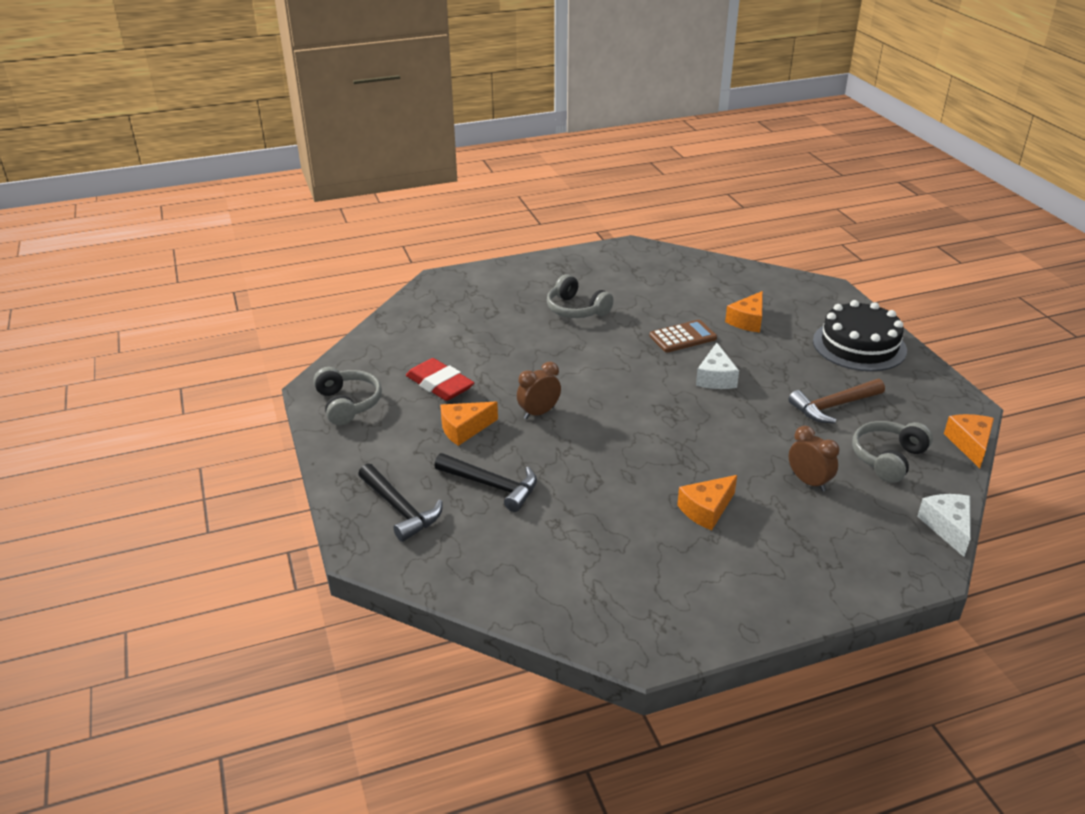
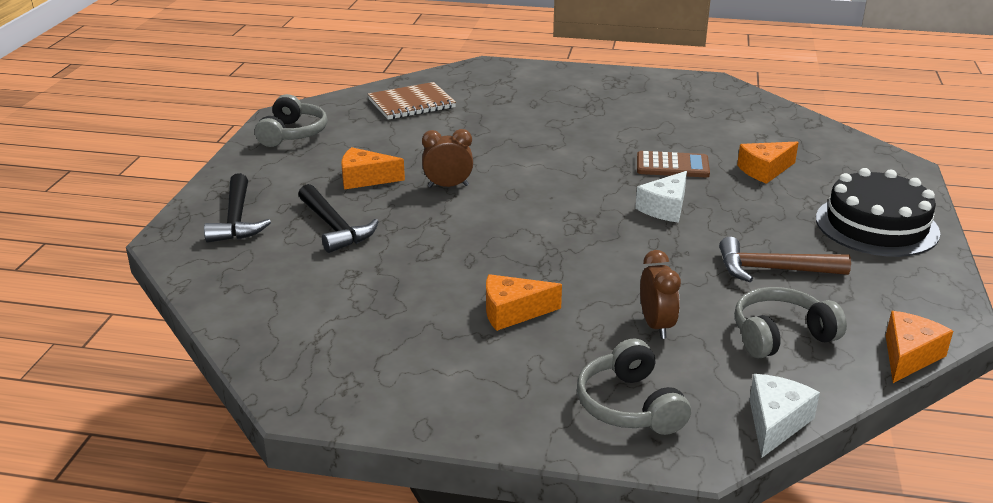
camera: 30 degrees right, 5 degrees down
(418, 339) = (411, 103): none -> brown notebook
(440, 384) = (387, 141): red eraser -> none
(576, 309) = (588, 117): grey headphones -> grey headphones (629, 406)

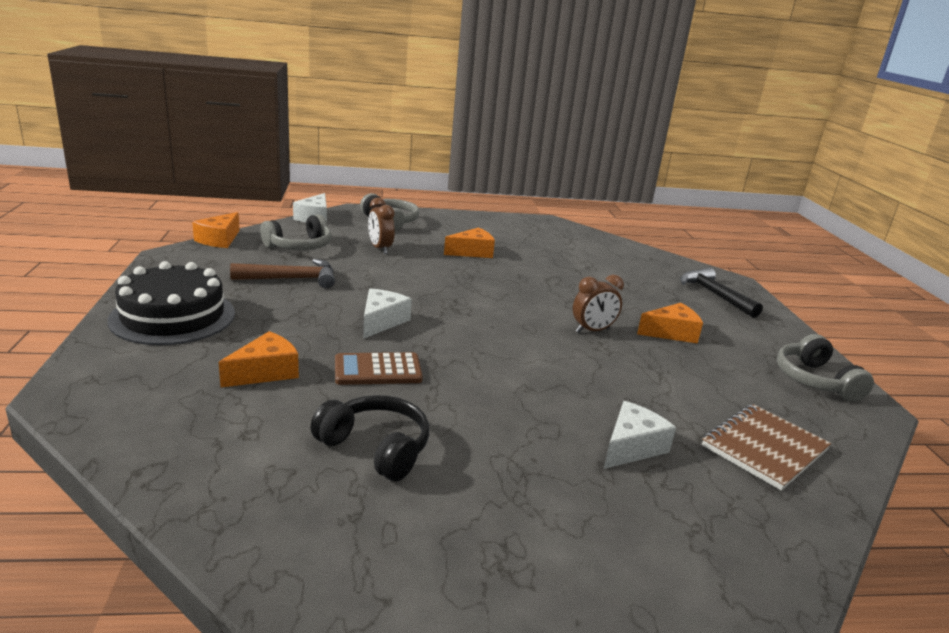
camera: 160 degrees right, 5 degrees down
(335, 227) = (639, 292): black hammer -> none
(504, 111) = (631, 447): none -> white cheese
(677, 123) = (376, 448): none -> black headphones

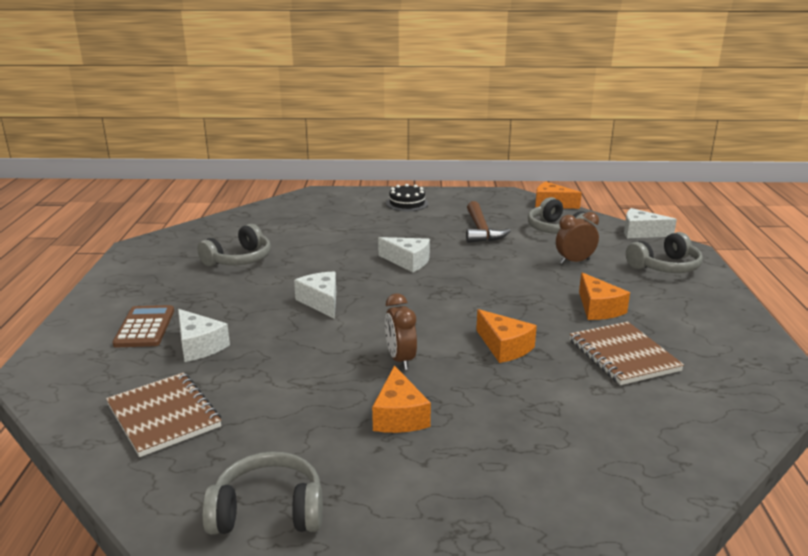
camera: 100 degrees right, 0 degrees up
(173, 316) = (407, 203): black cake -> black cake, size x0.55
(265, 372) = (332, 230): orange cheese -> orange cheese (504, 347)
(376, 448) = (239, 259): black headphones -> grey headphones
(377, 370) = (330, 260): brown calculator -> brown calculator (145, 327)
(497, 372) = (321, 302): none -> white cheese
(542, 254) = (623, 355): none -> brown notebook
(714, 294) = (541, 498): black hammer -> none

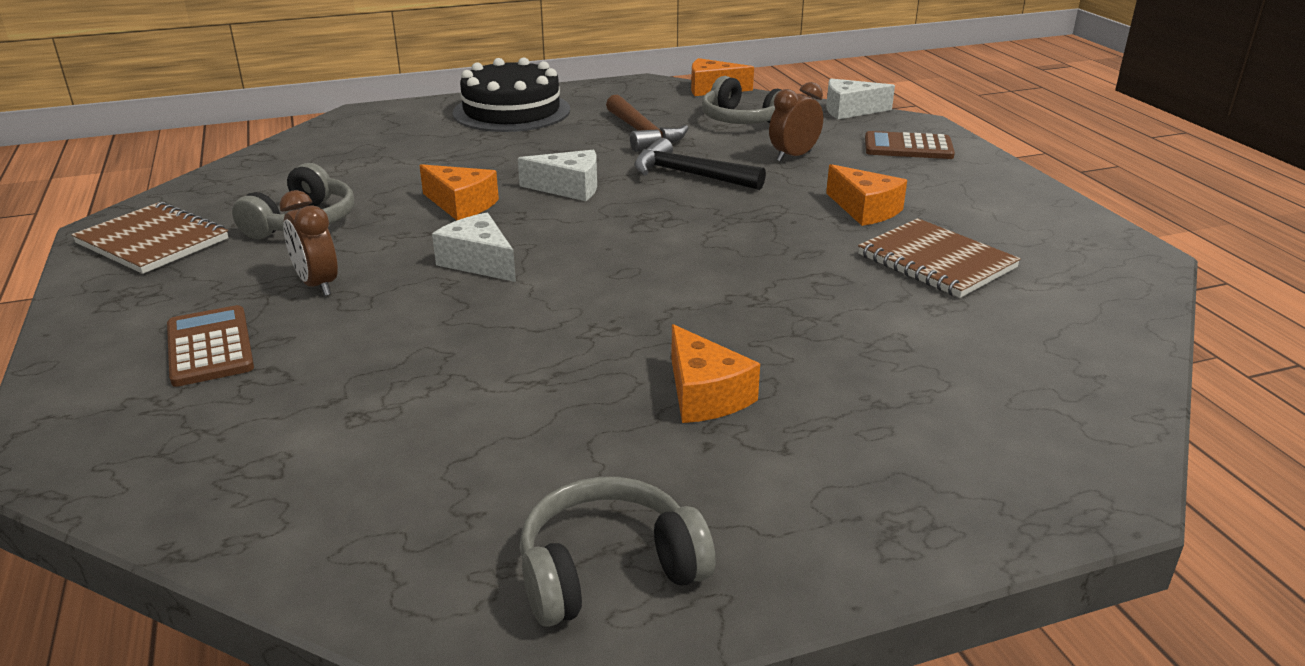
camera: 20 degrees left, 5 degrees up
(164, 416) = (339, 472): brown notebook -> brown notebook (153, 241)
(199, 346) = (325, 357): white cheese -> none
(400, 359) = (652, 320): brown clock -> brown clock (317, 285)
(407, 203) = (511, 111): black cake -> black cake, size x1.82
(492, 264) = (689, 175): none -> black hammer
(504, 347) = (781, 278): orange cheese -> orange cheese (461, 205)
(665, 267) = (908, 147): grey headphones -> brown calculator

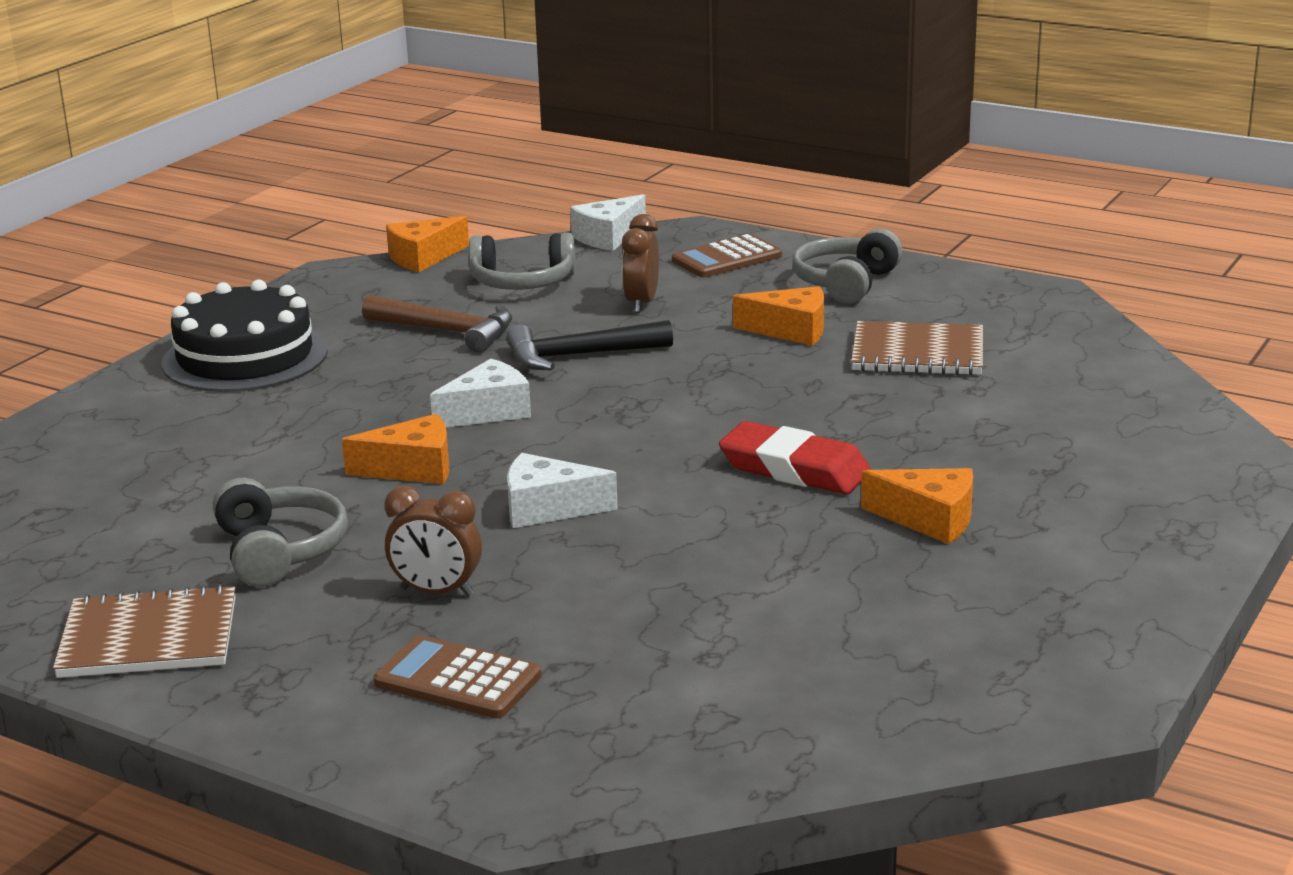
camera: 40 degrees left, 5 degrees down
(608, 570) = (1065, 644): grey headphones -> grey headphones (845, 283)
(680, 307) = (794, 469): none -> red eraser

